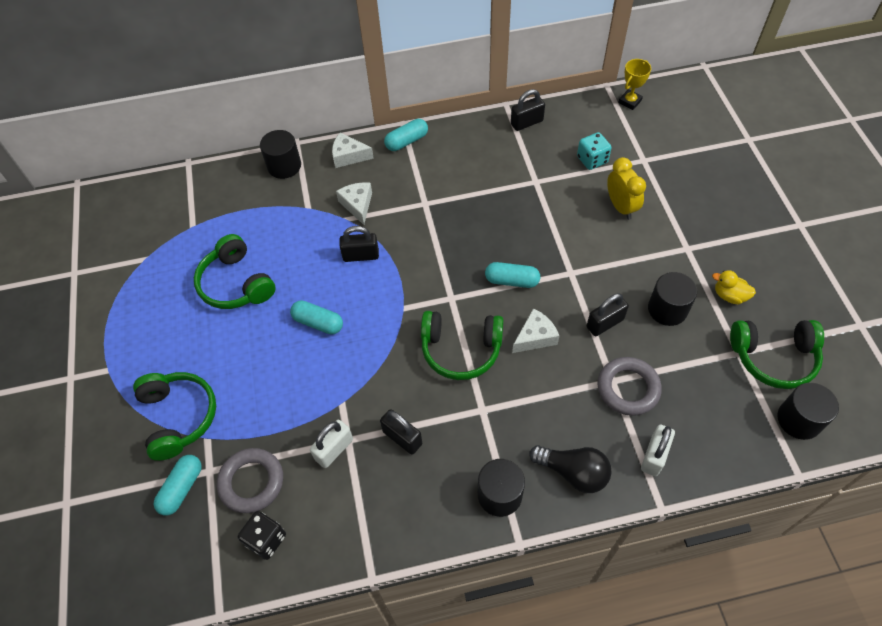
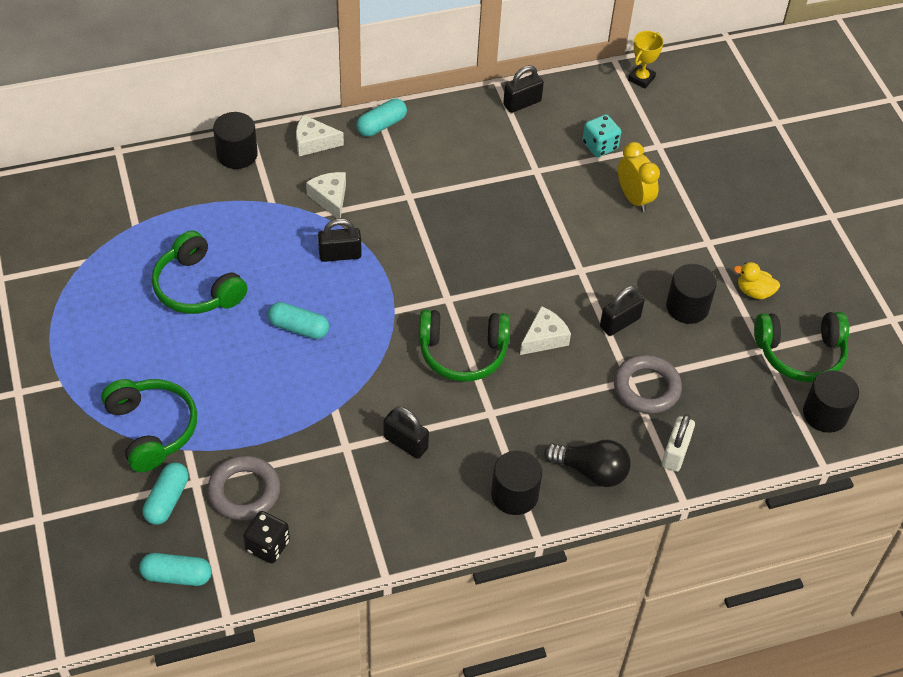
camera: 10 degrees left, 5 degrees down
(334, 449) = (331, 457): white padlock -> none
(512, 281) = (515, 280): turquoise capsule -> turquoise capsule (177, 576)

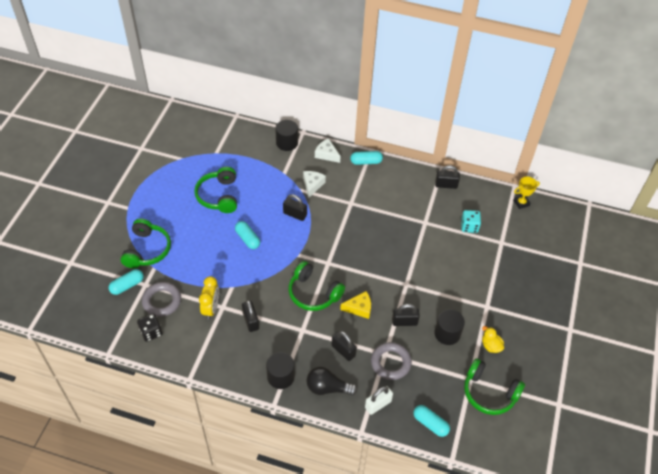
camera: 35 degrees right, 0 degrees up
(177, 576) = (103, 322): turquoise capsule -> turquoise capsule (430, 424)
(544, 338) = (359, 308): white cheese -> yellow cheese
(570, 408) = (343, 350): none -> black padlock
(591, 471) = (327, 388): black light bulb -> black light bulb turned 135 degrees clockwise
(634, 198) = (465, 262): yellow clock -> yellow clock (211, 308)
(825, 414) = (476, 432): black cylinder -> none

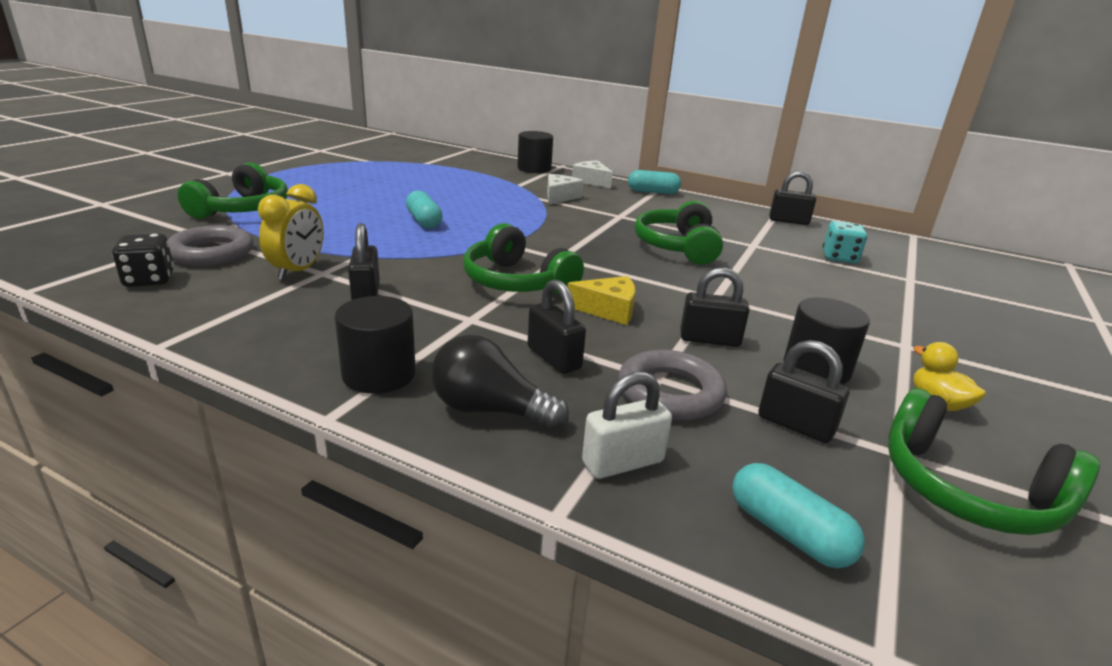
camera: 10 degrees right, 25 degrees down
(127, 285) = (168, 232): turquoise capsule -> none
(219, 196) = (403, 187): green headphones -> green headphones (678, 247)
(295, 214) = (519, 213): black padlock -> black padlock (795, 425)
(521, 203) = (933, 249): yellow trophy -> none

